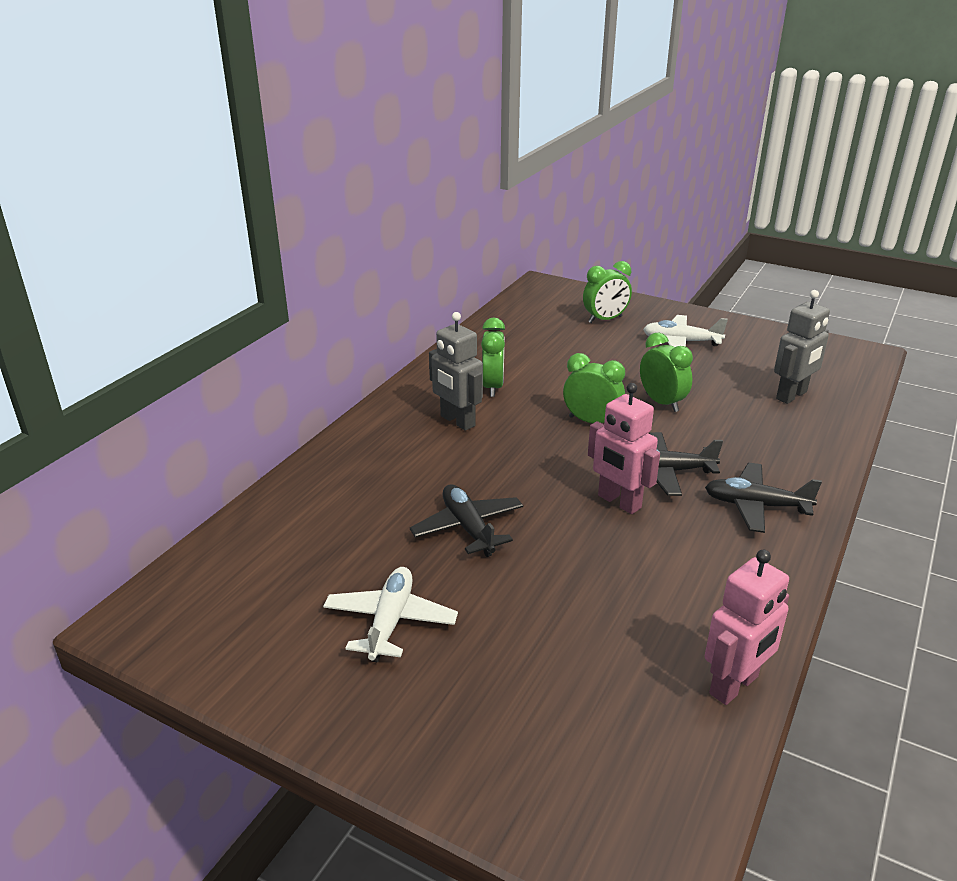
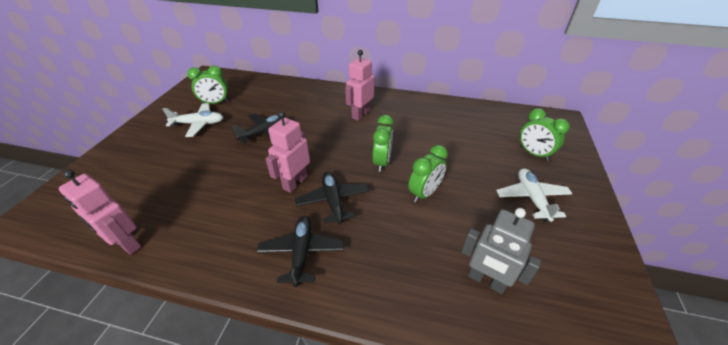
camera: 75 degrees right, 10 degrees up
(457, 421) = (360, 114): grey robot -> pink robot
(493, 387) = (403, 120): green clock -> green clock (215, 103)

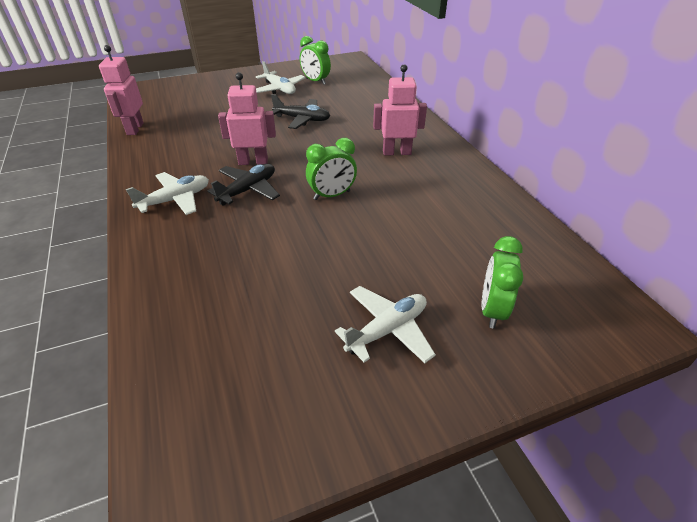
camera: 55 degrees right, 0 degrees up
(302, 253) = (175, 200): black plane -> white plane
(424, 193) = (310, 239): green clock -> none
(486, 281) = (216, 323): grey robot -> none

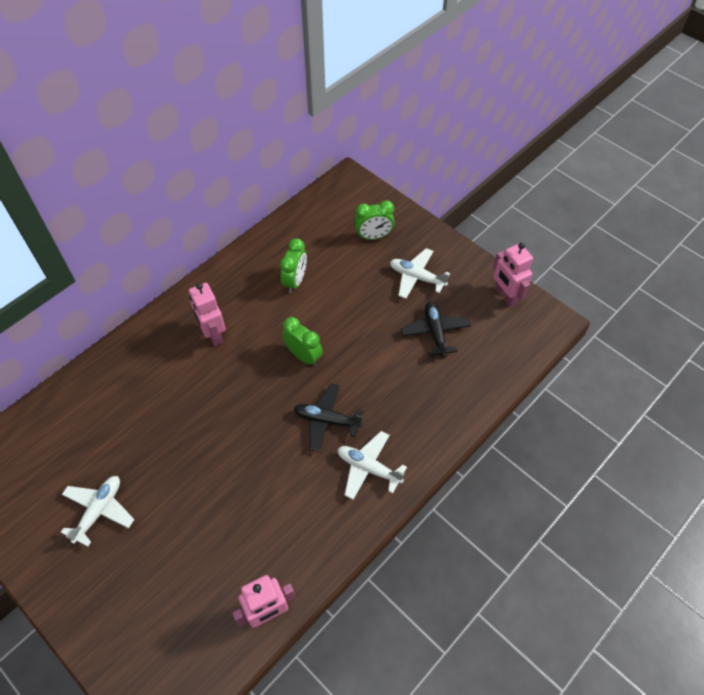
camera: 115 degrees left, 15 degrees up
(253, 162) = (281, 442): pink robot -> pink robot (505, 296)
(302, 119) = (176, 443): black plane -> black plane (435, 332)
(315, 81) = (60, 480): green clock -> green clock (295, 281)

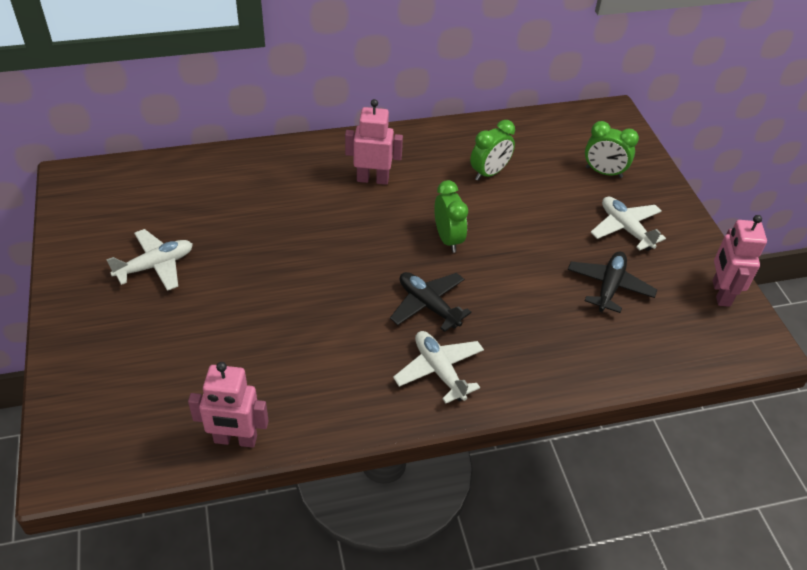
camera: 30 degrees right, 10 degrees down
(213, 334) = (372, 179): pink robot -> pink robot turned 90 degrees clockwise

